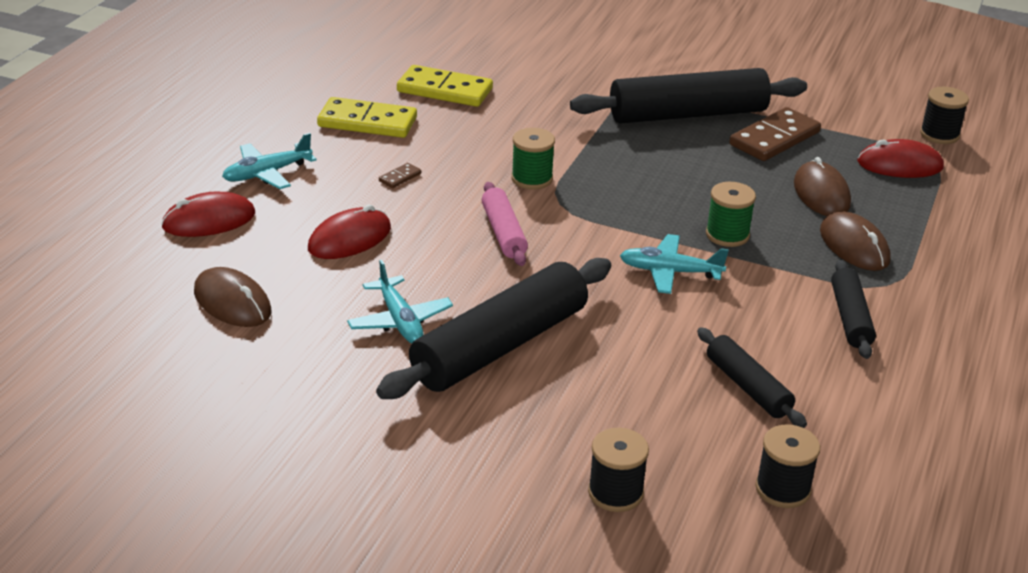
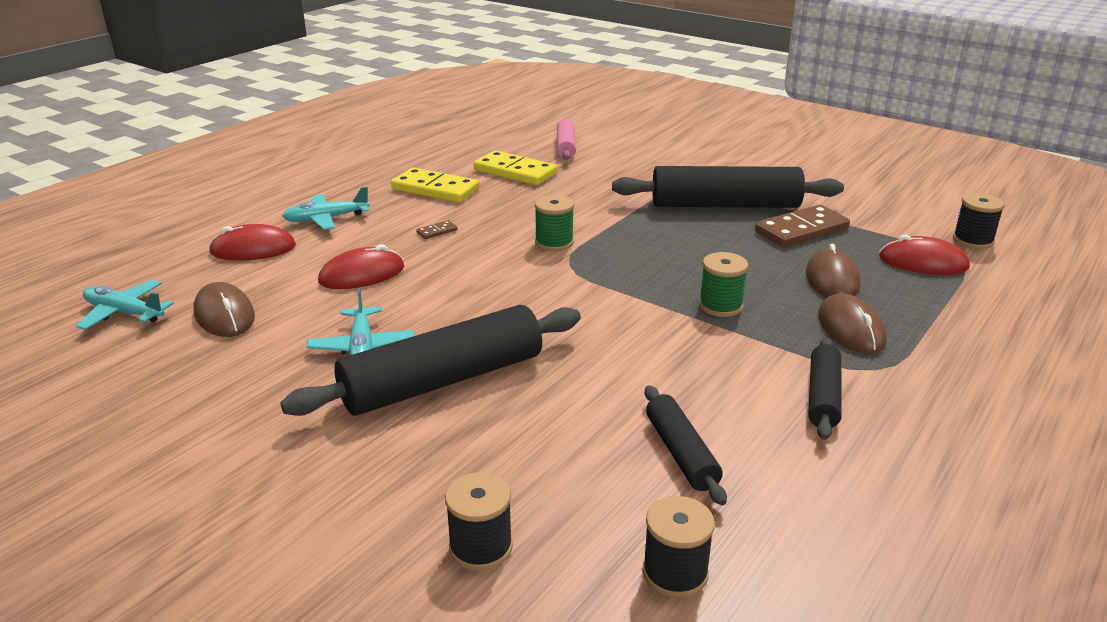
camera: 15 degrees right, 5 degrees down
(503, 233) = (503, 283): pink rolling pin -> pink rolling pin (565, 147)
(669, 272) = (647, 332): turquoise plane -> turquoise plane (124, 313)

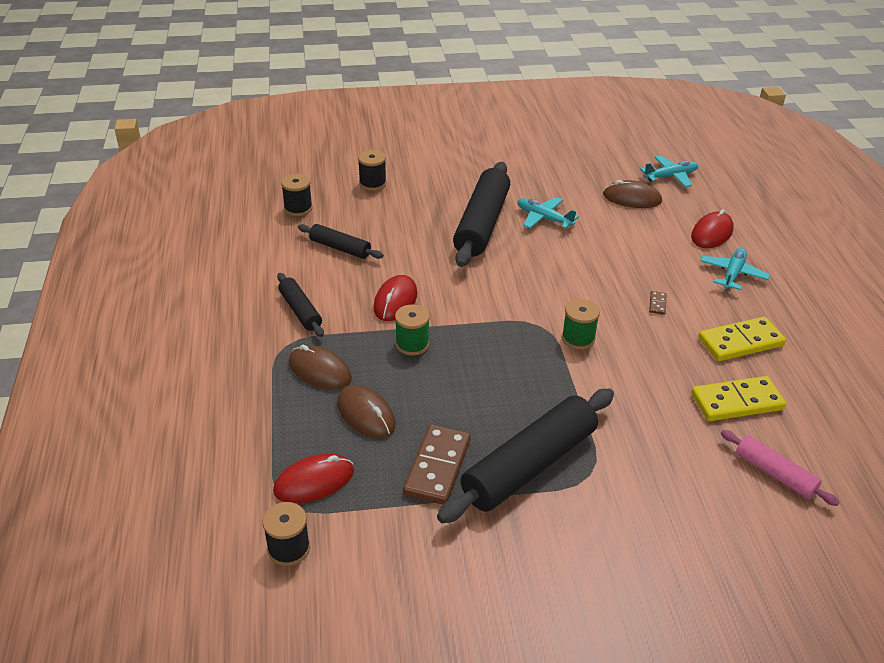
camera: 135 degrees right, 10 degrees up
(362, 274) = (627, 251): red mouse -> red mouse (395, 301)

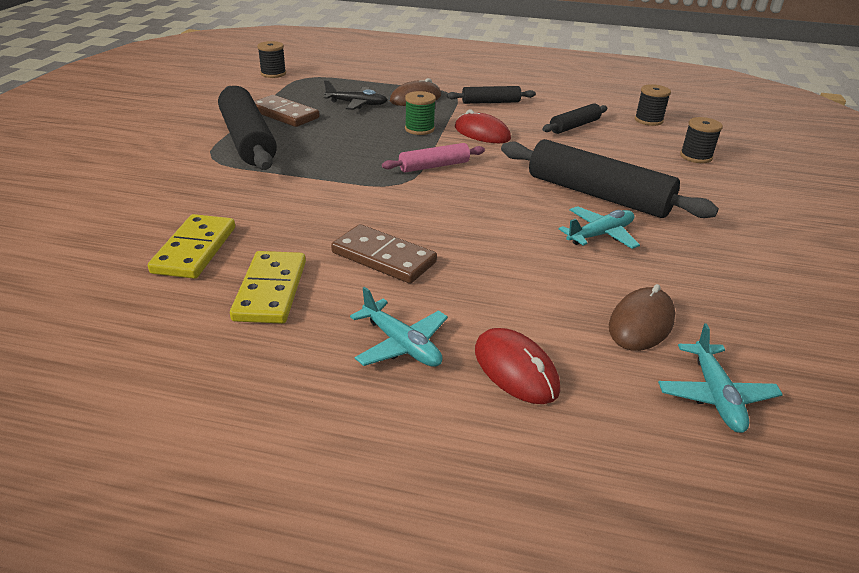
camera: 110 degrees right, 5 degrees down
(314, 481) = (314, 84): red mouse -> none
(366, 414) = (357, 104): brown mouse -> black plane
(578, 338) = (366, 195): green spool -> none
(657, 304) = (383, 258): brown domino -> brown domino, size x2.37
(775, 474) = (97, 234): pink rolling pin -> pink rolling pin (434, 166)

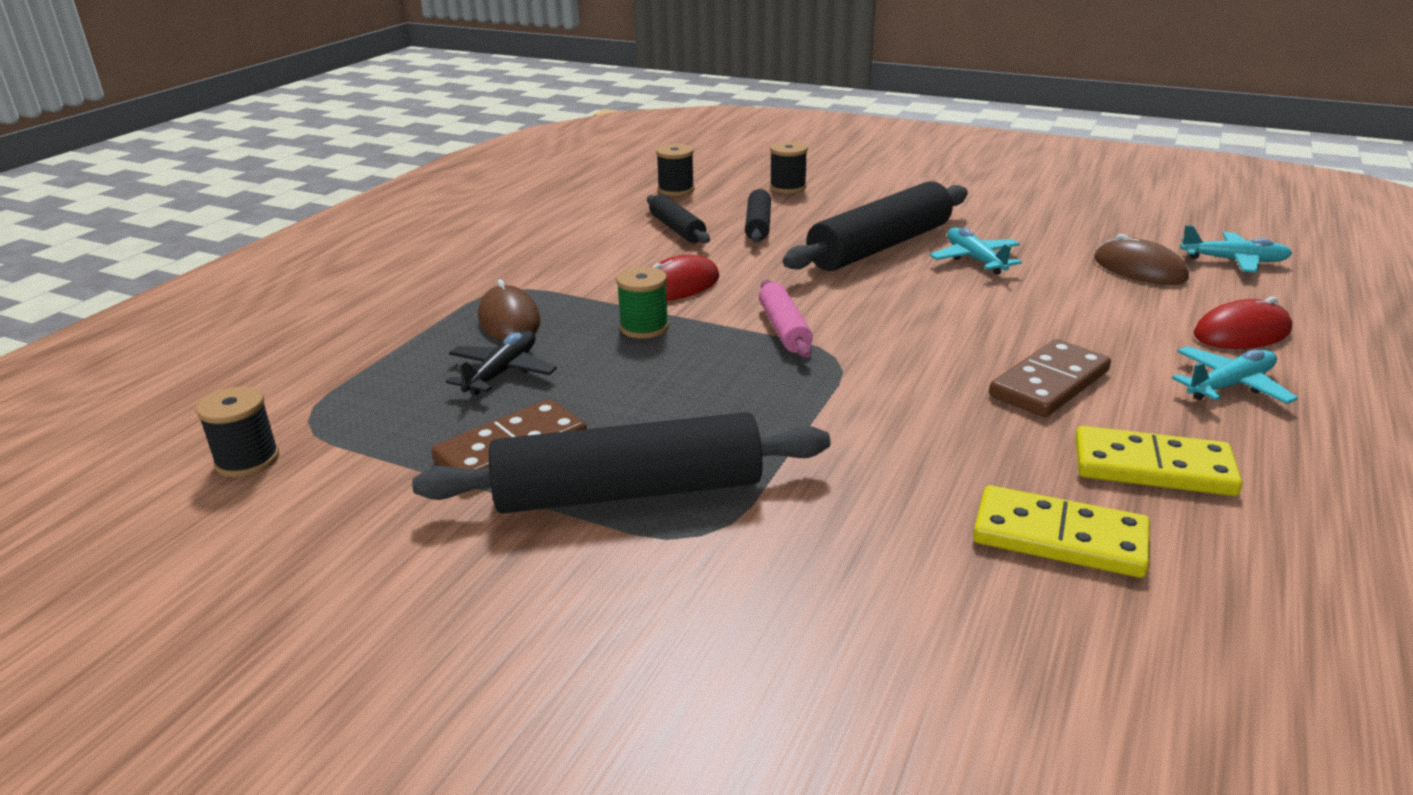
camera: 75 degrees left, 5 degrees down
(490, 102) = (561, 267): black rolling pin -> black rolling pin (758, 225)

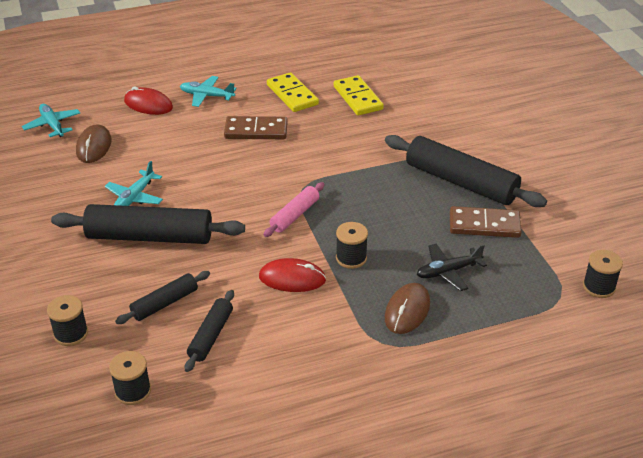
camera: 135 degrees left, 10 degrees up
(644, 327) = (351, 258): green spool -> black spool

